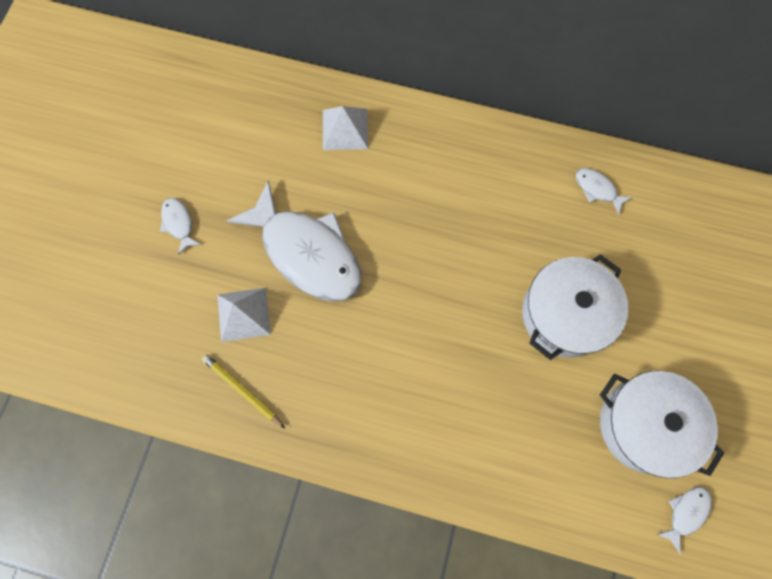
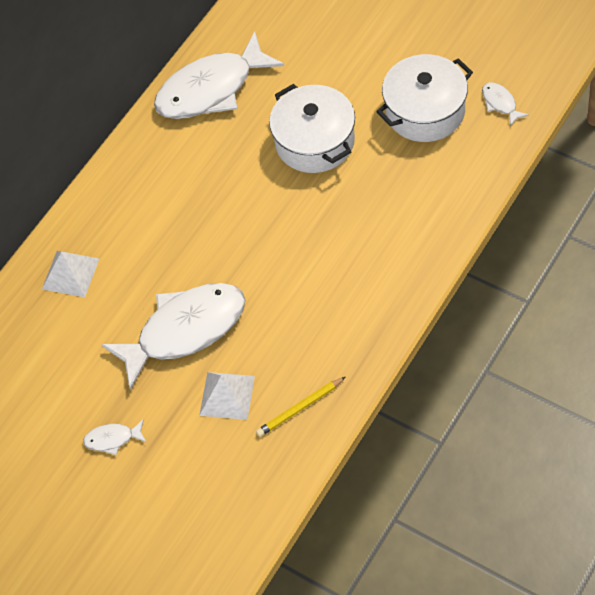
camera: 65 degrees left, 15 degrees down
(597, 189) = (211, 89): white fish -> white fish, size x2.44

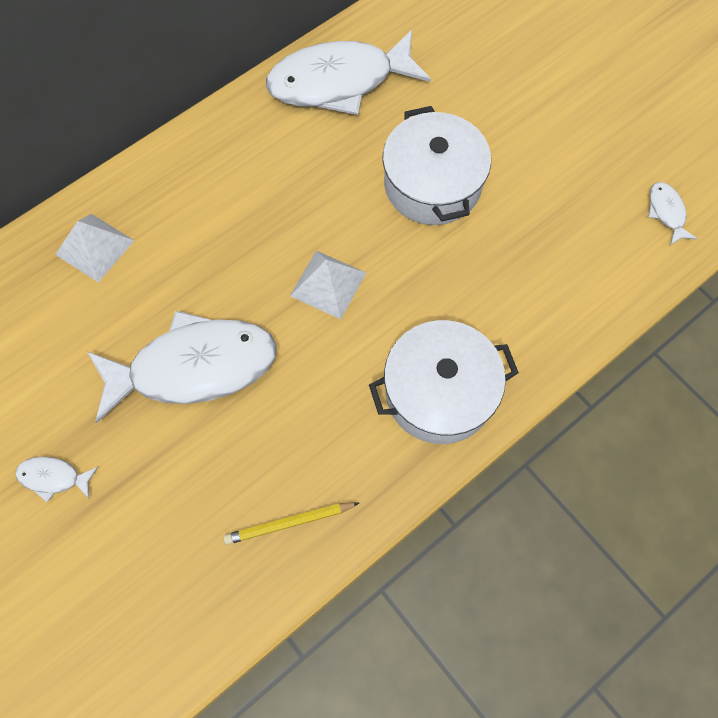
camera: 10 degrees right, 10 degrees up
(227, 395) = (209, 471): white pyramid -> white pyramid (328, 284)
(425, 111) = (573, 191): white pot -> white pot (439, 392)

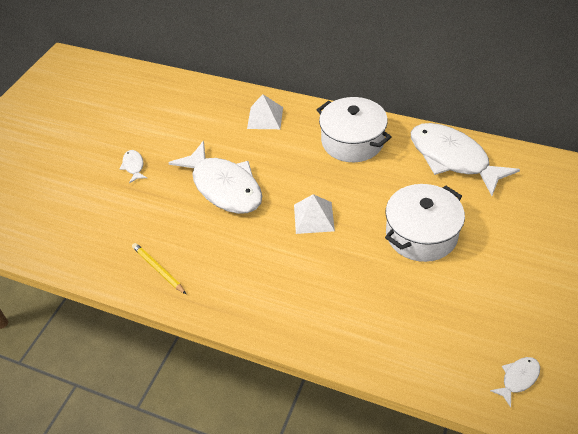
camera: 65 degrees right, 20 degrees down
(439, 392) = (280, 303): white pot -> white pot (352, 141)

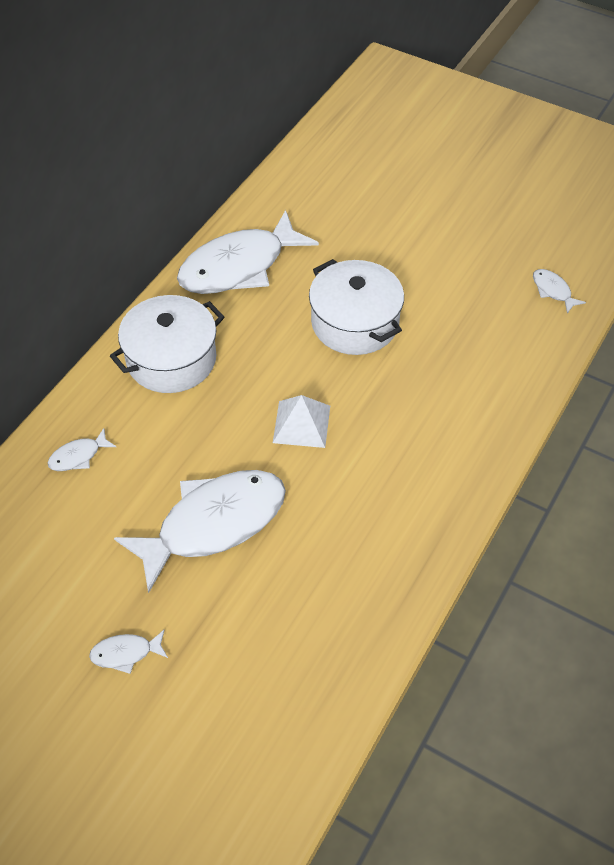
camera: 85 degrees left, 5 degrees up
(158, 269) = (354, 619): yellow pencil -> none
(265, 117) = (78, 456): white pyramid -> white fish

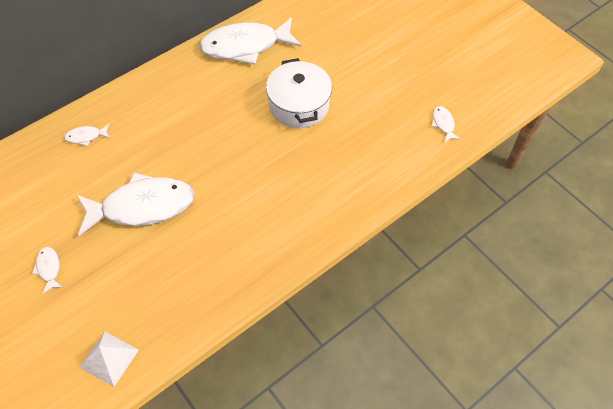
camera: 20 degrees right, 5 degrees up
(126, 653) = (49, 268): white fish -> white fish turned 60 degrees clockwise
(171, 359) = (172, 93): white pot -> none
(301, 424) = (230, 160): white pyramid -> white pyramid (109, 358)

